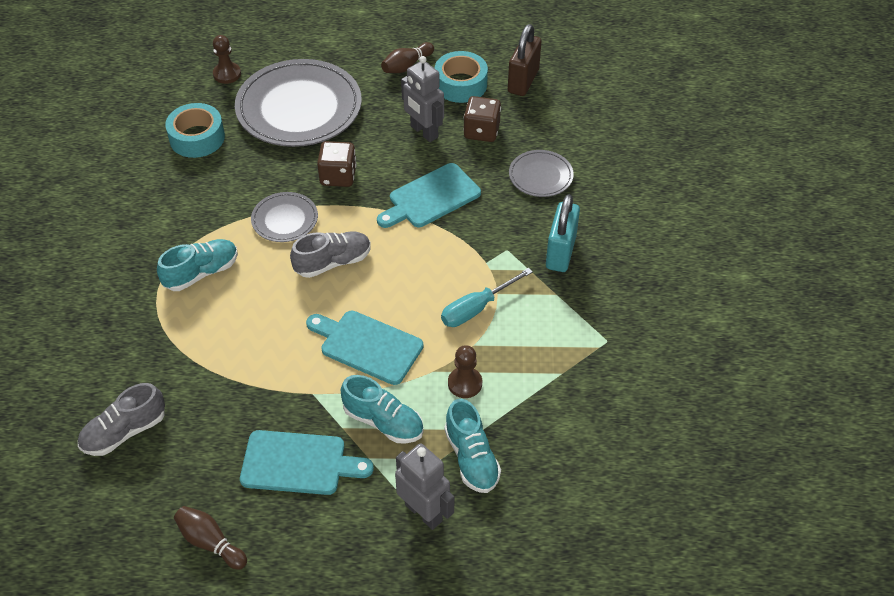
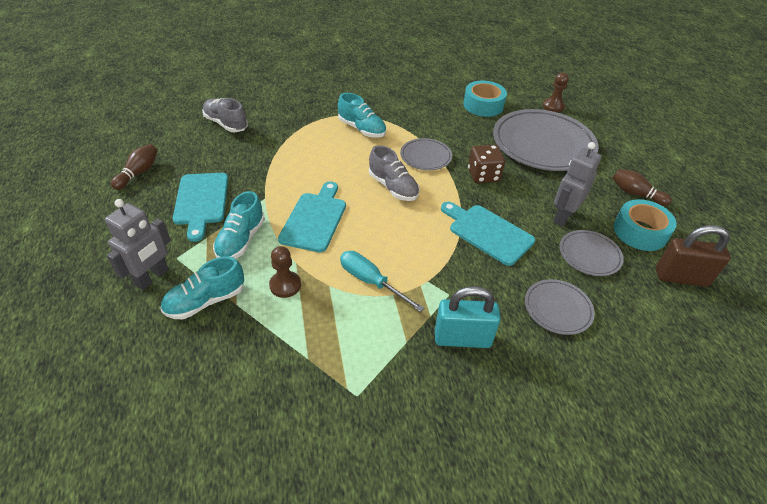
camera: 75 degrees right, 5 degrees down
(481, 131) = (589, 255): brown dice -> grey plate

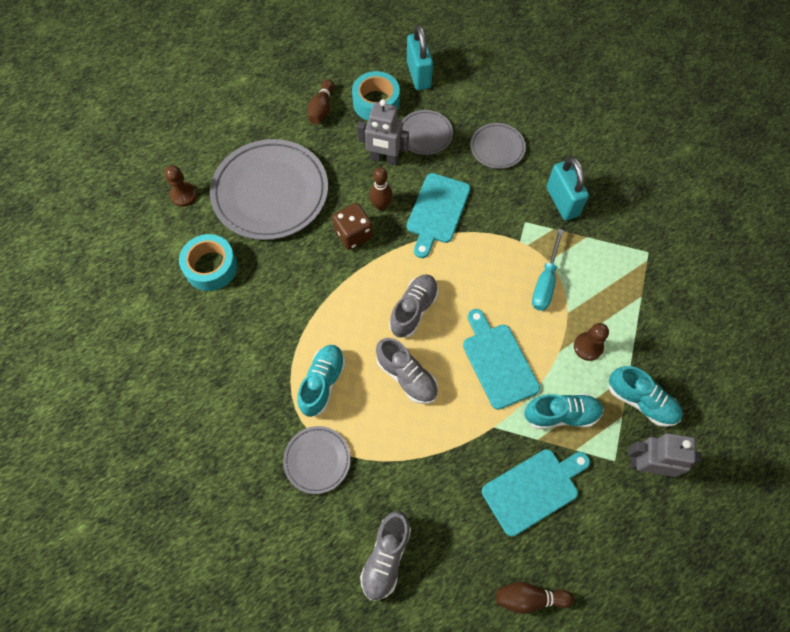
camera: 110 degrees left, 20 degrees up
(314, 219) = (498, 362): turquoise cutting board -> turquoise cutting board turned 75 degrees clockwise
(339, 167) = (406, 376): none -> grey shoe
(425, 156) = (346, 296): grey plate -> grey plate (317, 460)
(507, 199) = (381, 206): none -> brown bowling pin
(681, 277) = (418, 75): brown padlock -> turquoise padlock

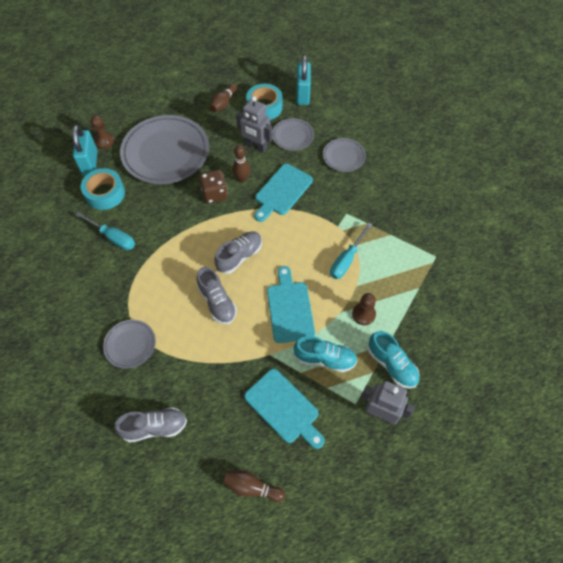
camera: 15 degrees right, 5 degrees down
(243, 324) = (113, 237): none -> turquoise screwdriver
(322, 383) = (154, 292): turquoise shoe -> none
(386, 557) = (154, 427): grey shoe -> grey shoe turned 135 degrees counterclockwise
(533, 489) = (284, 408): turquoise cutting board -> turquoise cutting board turned 60 degrees clockwise
(562, 202) = (380, 205): turquoise padlock -> turquoise padlock (90, 163)

